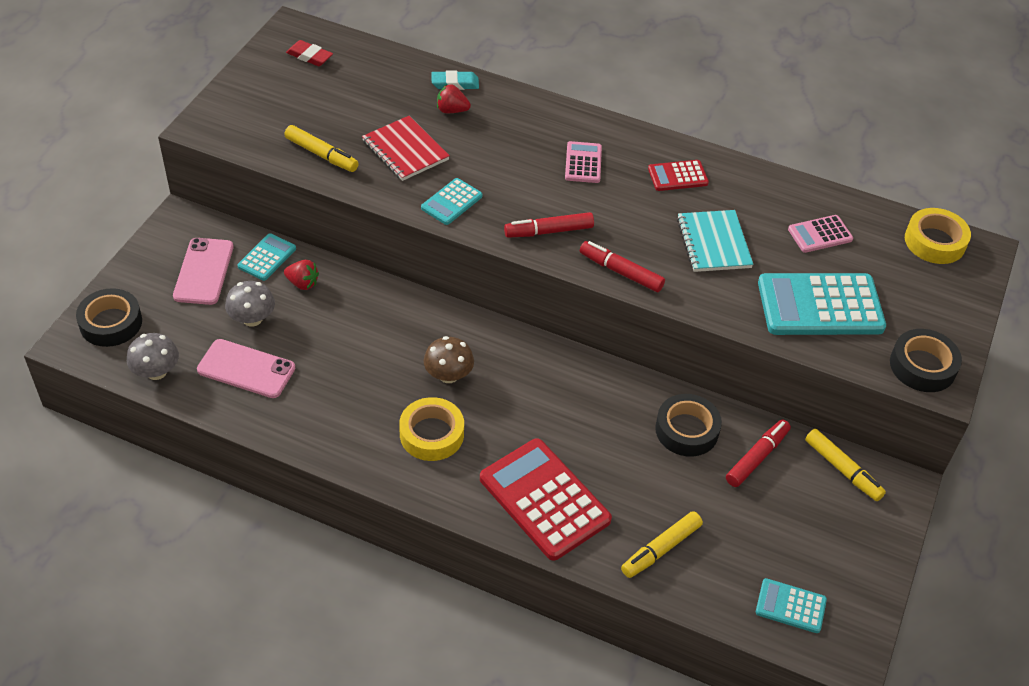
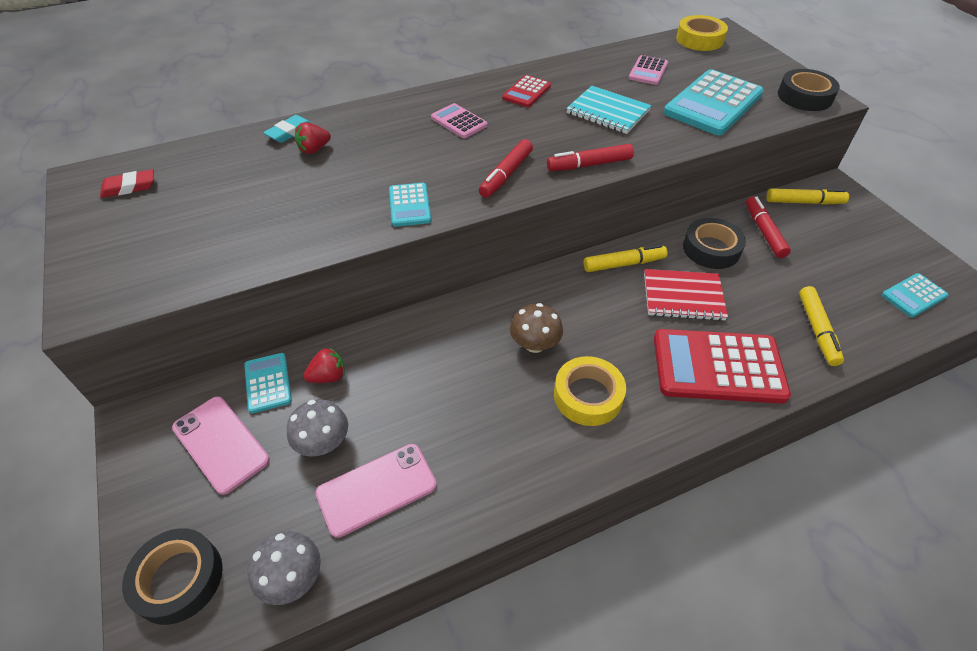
camera: 45 degrees left, 0 degrees up
(321, 154) = (247, 247): yellow marker -> yellow marker (623, 264)
(405, 150) = (318, 197): red notebook -> red notebook (683, 297)

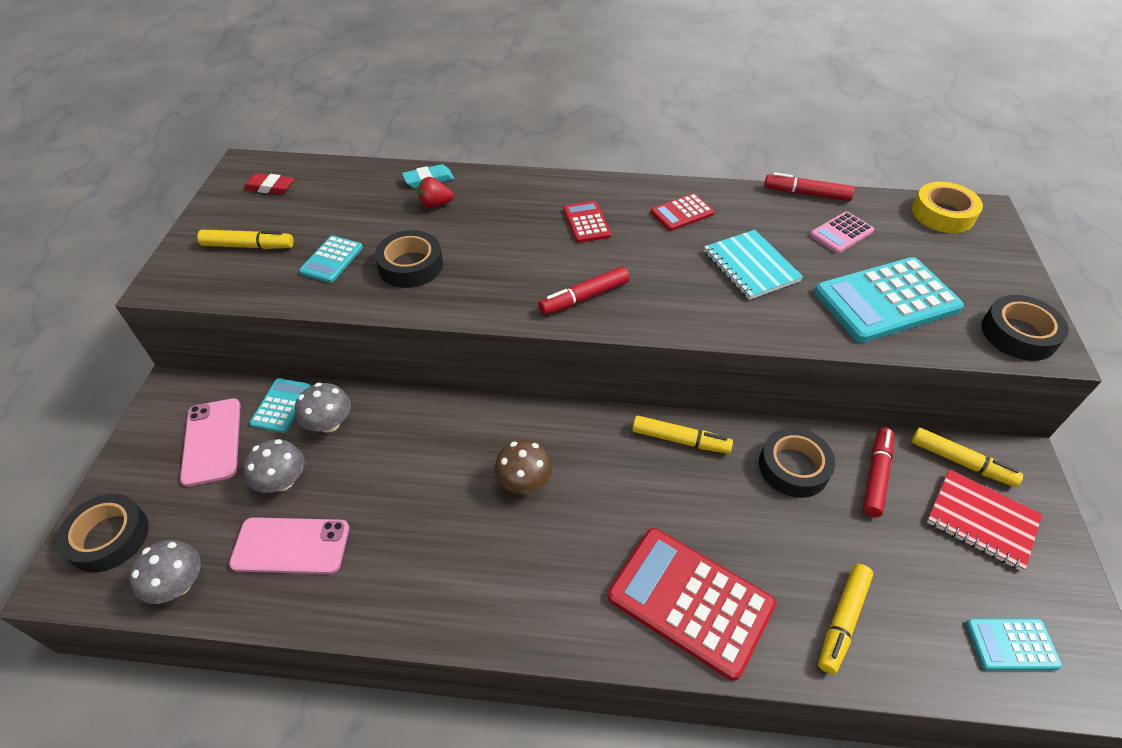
camera: 30 degrees right, 0 degrees up
(153, 243) = (248, 246): none -> yellow marker
(328, 376) = (329, 423): red strawberry -> grey mushroom
(336, 203) = (411, 265): none -> black tape
(409, 205) = (470, 293): turquoise calculator -> turquoise calculator (332, 260)
(459, 122) = (586, 222): pink calculator -> red calculator
(588, 396) = (533, 560): yellow tape -> none
(589, 165) = (678, 320): red marker -> red marker (806, 194)
(683, 297) = (715, 506): red notebook -> red notebook (981, 521)

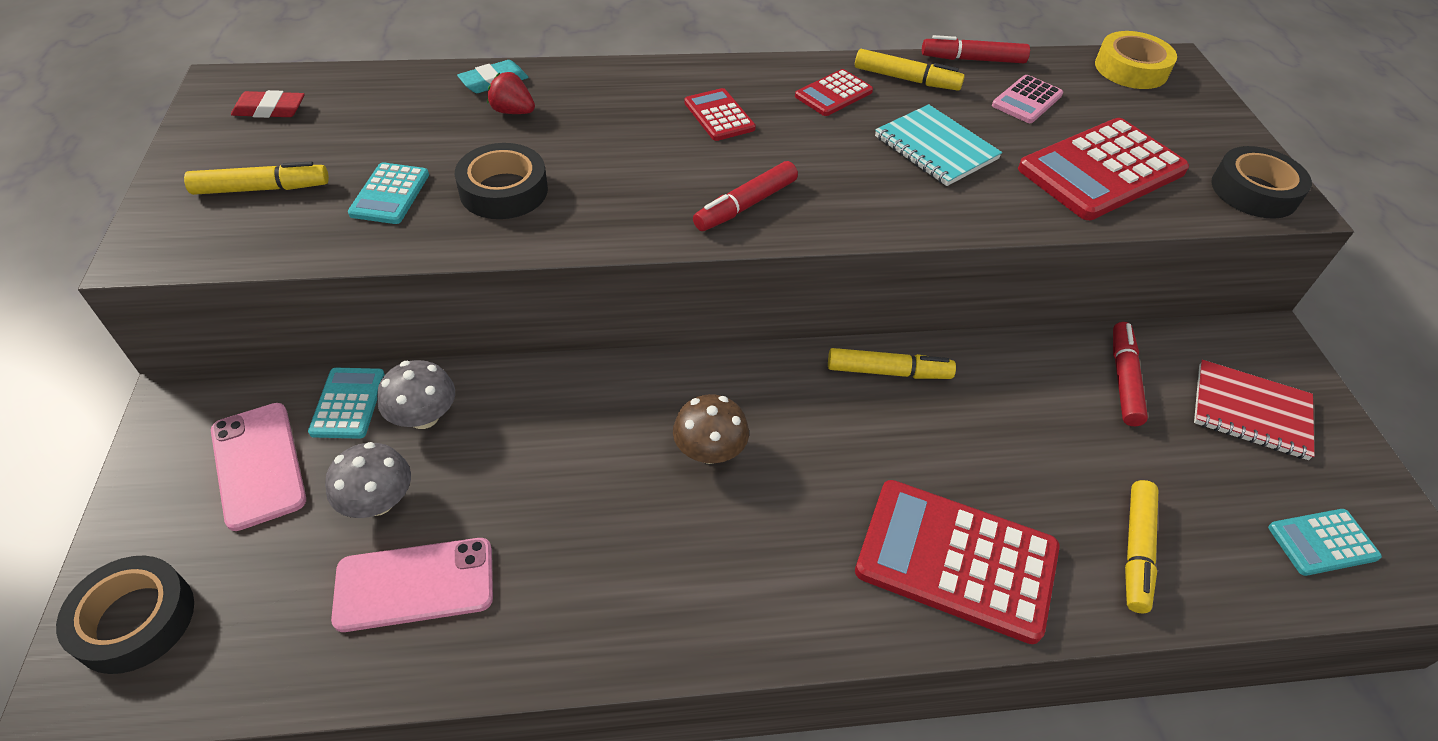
camera: 15 degrees left, 0 degrees up
(179, 584) = (263, 665): grey mushroom -> none
(435, 204) = (513, 111): red strawberry -> red strawberry turned 45 degrees clockwise
(793, 467) = (1029, 384): black tape -> none
(886, 301) = (1101, 170): turquoise calculator -> red calculator
(960, 462) = (1209, 350): yellow marker -> yellow marker (906, 79)

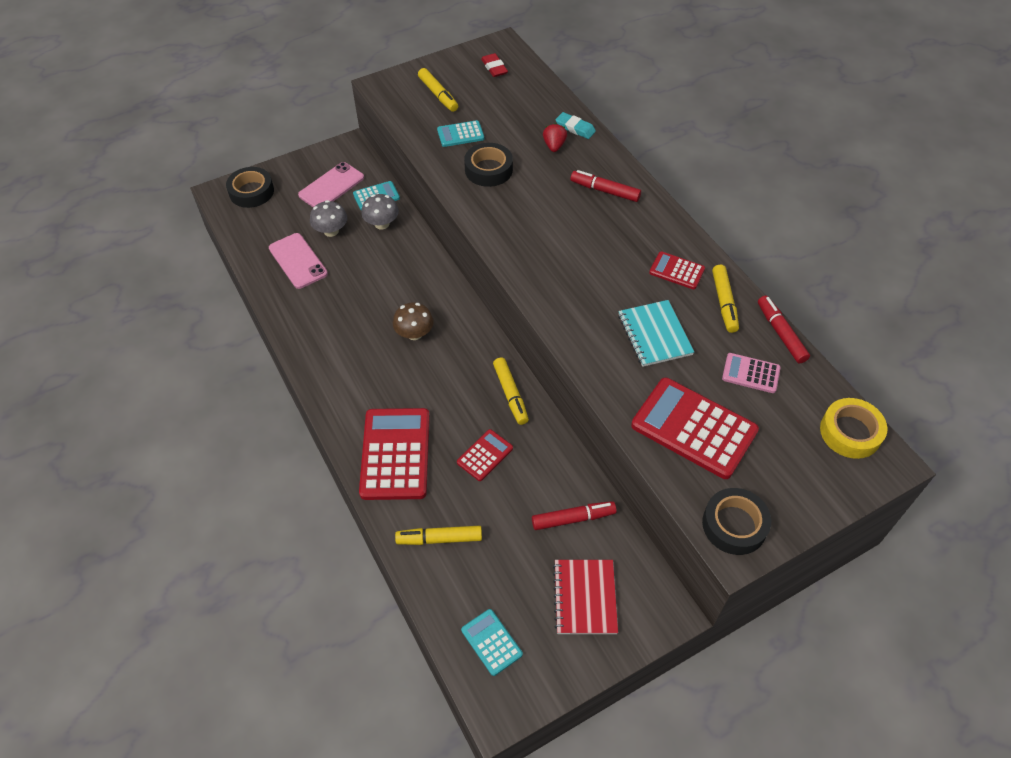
camera: 70 degrees right, 5 degrees up
(719, 116) = (612, 226): red calculator -> red calculator (485, 455)
(746, 205) = (538, 263): red marker -> red marker (605, 191)
(935, 148) = (654, 335): turquoise notebook -> turquoise notebook turned 45 degrees counterclockwise

